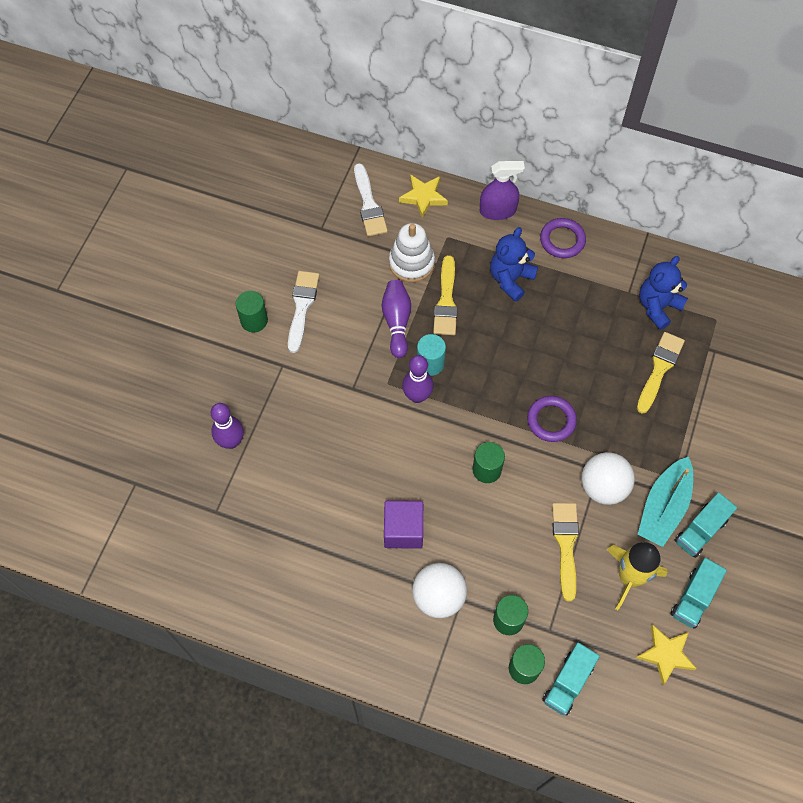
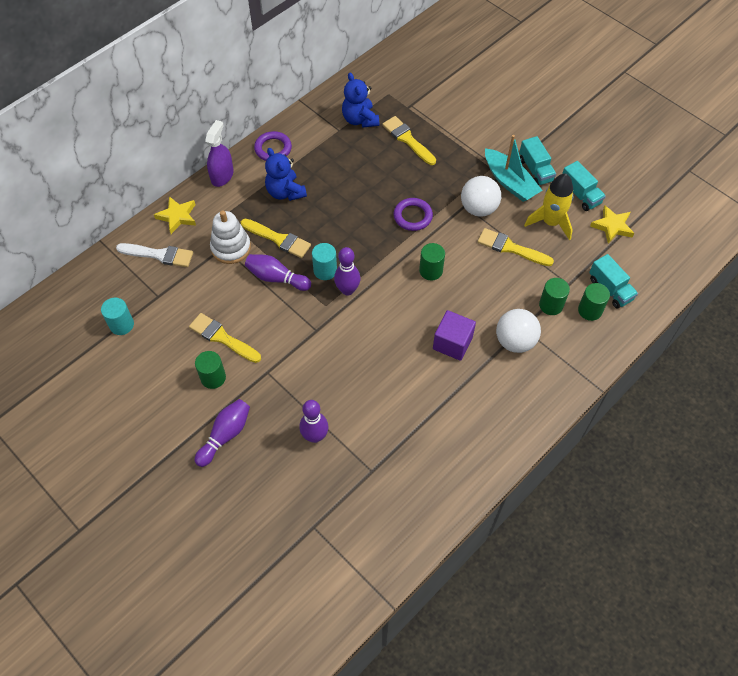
camera: 65 degrees left, 5 degrees down
(197, 361) = (225, 435): none -> purple bowling pin
(274, 215) = (121, 325): none -> turquoise cylinder
(302, 307) = (222, 338): white brush -> yellow brush

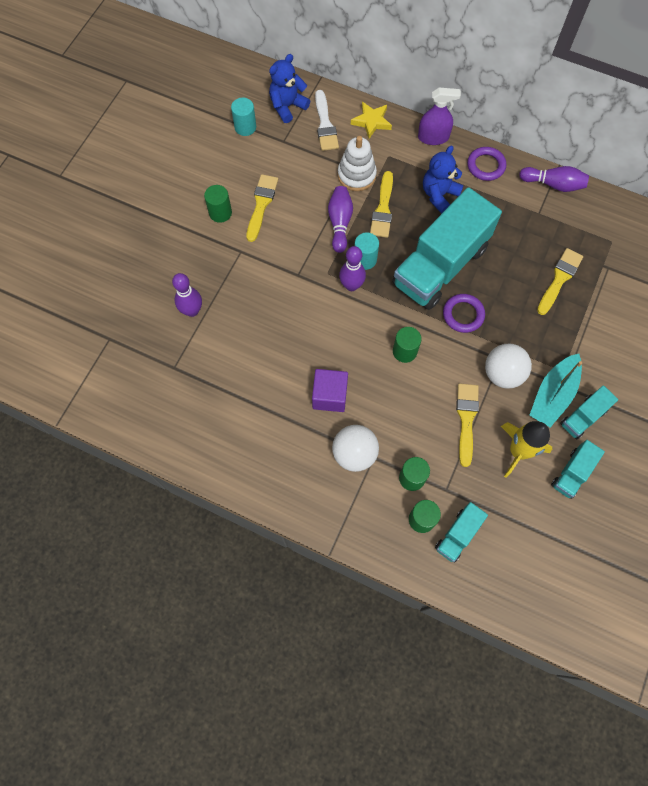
camera: 70 degrees right, 10 degrees up
(225, 435) = (170, 242): purple bowling pin -> purple bowling pin (553, 184)
(358, 216) = (440, 266): none -> turquoise truck
(360, 119) = (562, 227): blue teddy bear -> blue teddy bear (287, 106)
(612, 226) = (544, 518): yellow star -> none

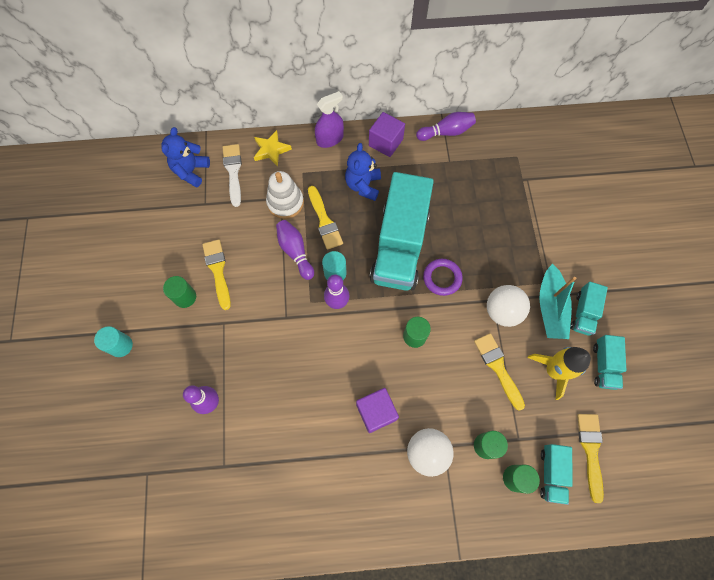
camera: 30 degrees left, 0 degrees up
(245, 127) = (164, 208): turquoise cylinder -> turquoise cylinder (121, 345)
(325, 125) = (233, 171): white brush -> white brush turned 150 degrees counterclockwise
(486, 166) = (385, 142): purple ring -> purple cube
(559, 279) = (497, 208): yellow brush -> yellow brush (590, 451)

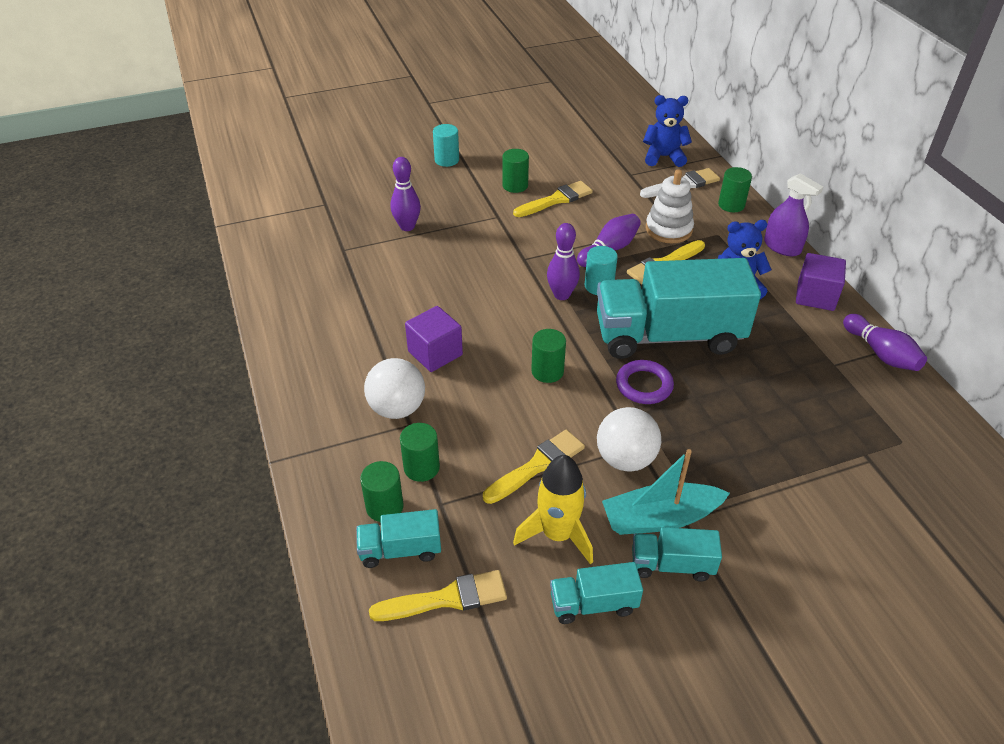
camera: 75 degrees right, 25 degrees down
(271, 150) = (731, 205): yellow star -> green cylinder

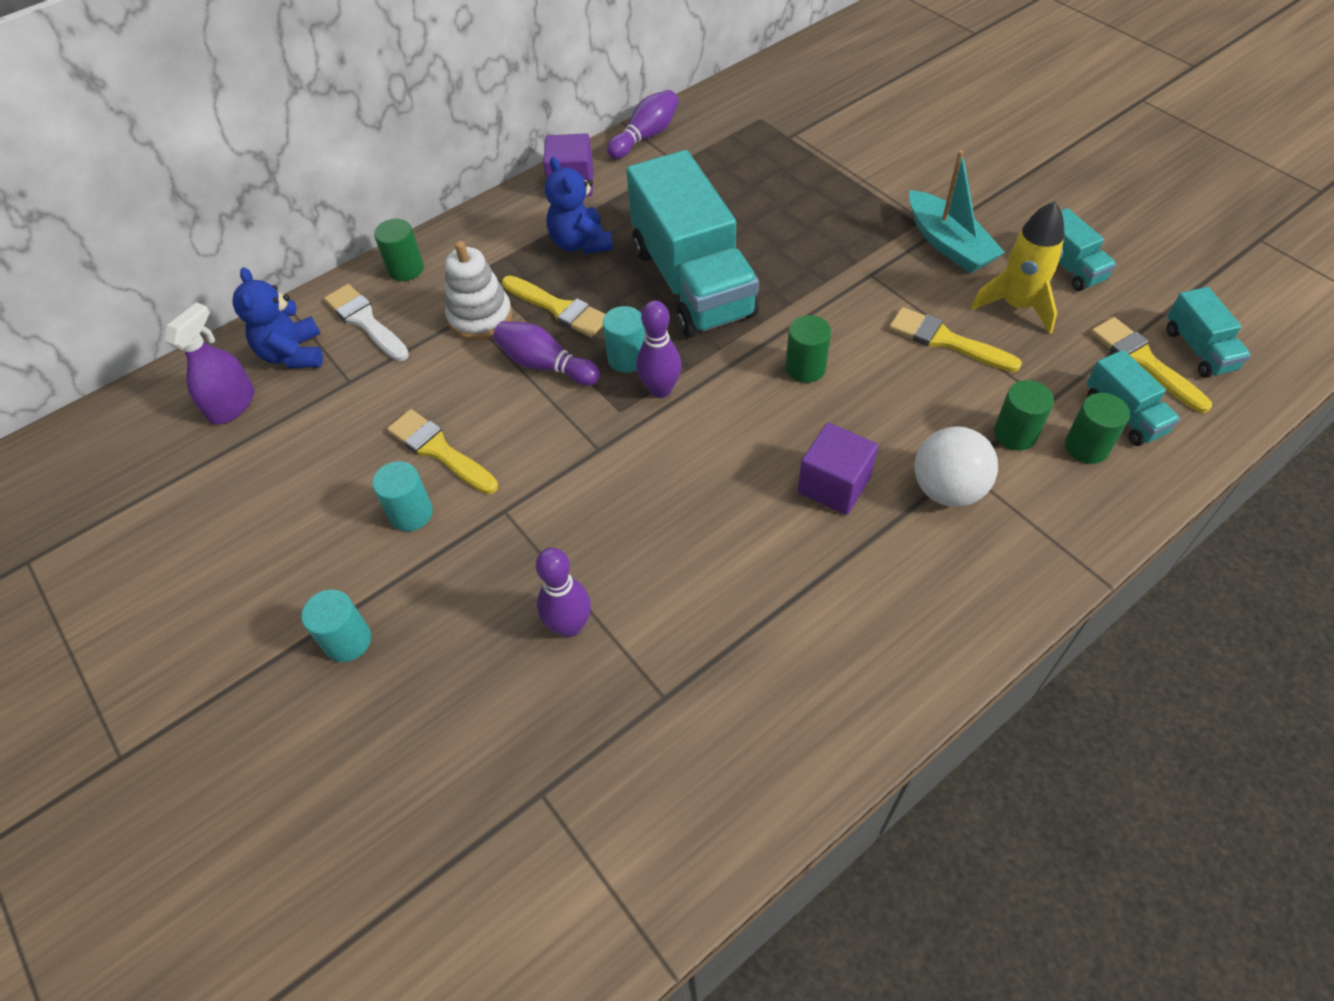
camera: 105 degrees left, 10 degrees up
(515, 185) = (411, 513): green cylinder -> turquoise cylinder
(625, 459) = (894, 279): white ball -> none
(644, 385) = (782, 286): purple ring -> none
(672, 565) = (992, 229): turquoise truck -> turquoise truck (1198, 349)
(782, 247) = (486, 217): purple spray bottle -> purple spray bottle (232, 405)

